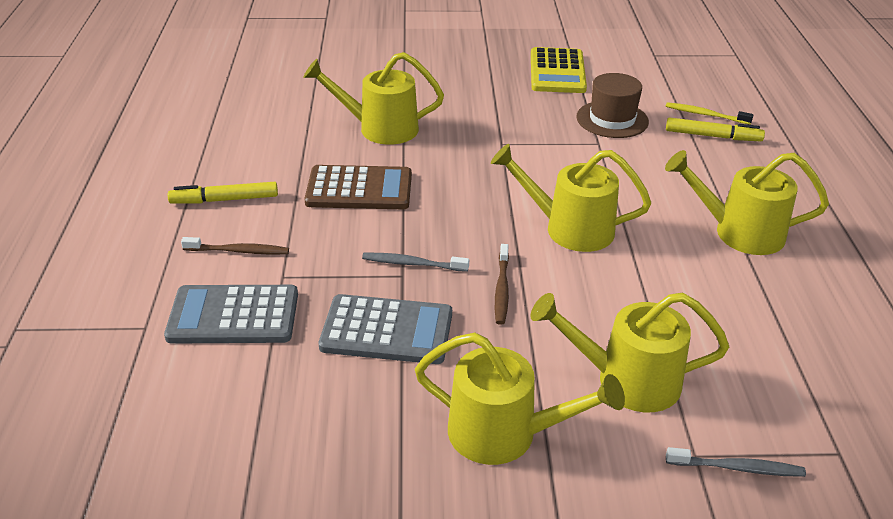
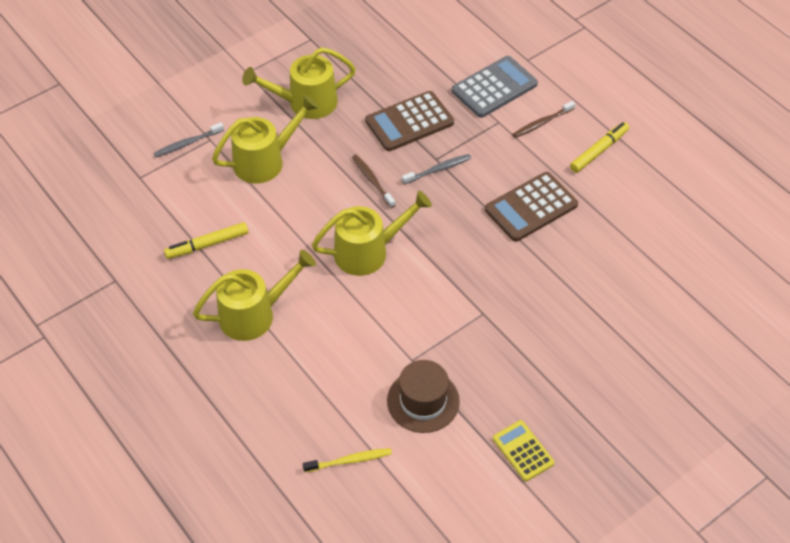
camera: 145 degrees right, 15 degrees up
(379, 129) = (585, 274): yellow watering can -> none
(387, 330) = (409, 122): grey calculator -> brown calculator
(557, 72) = (523, 451): yellow calculator -> yellow calculator, size x0.62
(712, 136) = (327, 428): yellow marker -> yellow marker (207, 245)

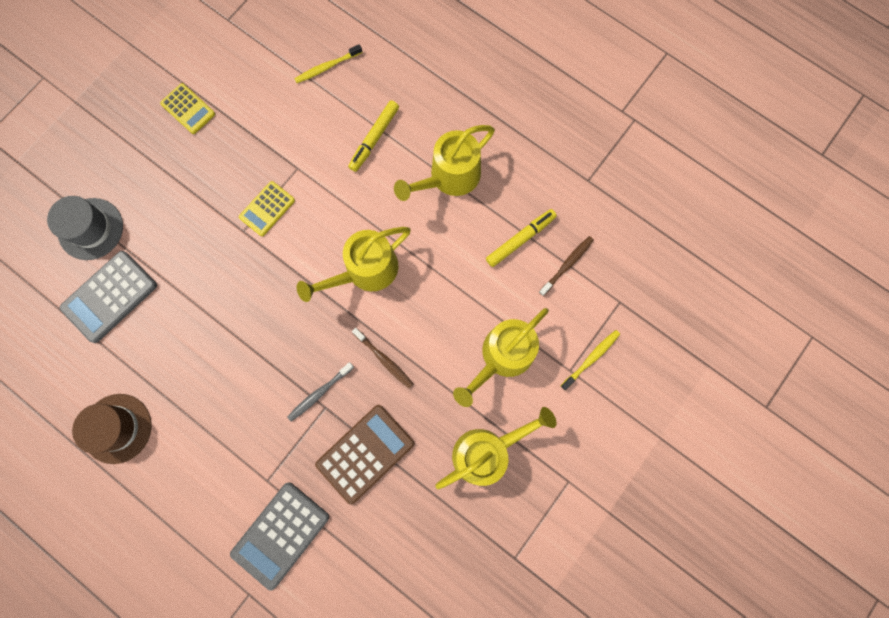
camera: 165 degrees right, 25 degrees up
(187, 143) = (591, 358): grey toothbrush -> yellow toothbrush
(423, 401) = (279, 132): brown hat -> brown hat (117, 428)
(453, 327) = (267, 209): none -> yellow calculator
(531, 207) = (214, 367): brown calculator -> none
(542, 123) = (218, 492): brown toothbrush -> brown toothbrush (567, 265)
(599, 151) = (151, 466): yellow marker -> yellow marker (374, 139)
(627, 285) = (110, 297): none -> grey calculator
(644, 350) = (90, 229): none -> grey hat

